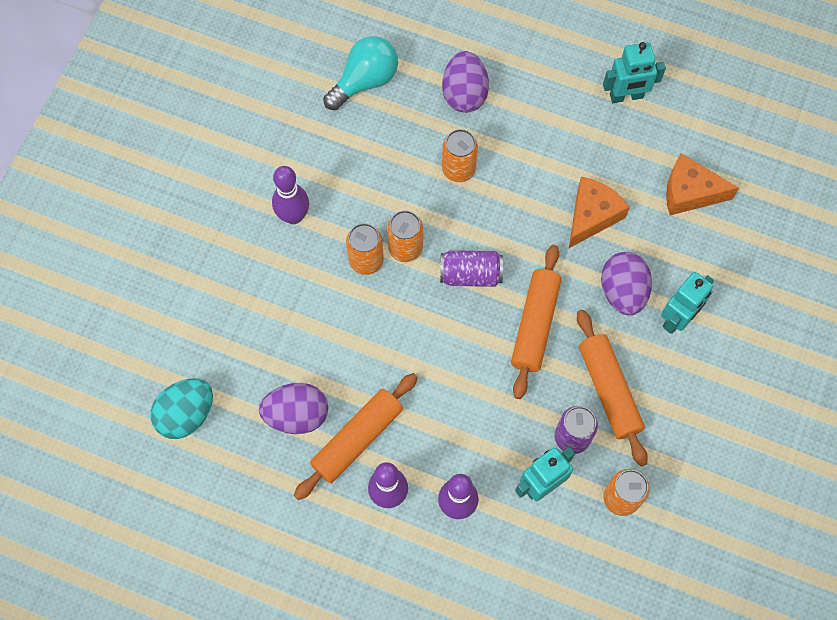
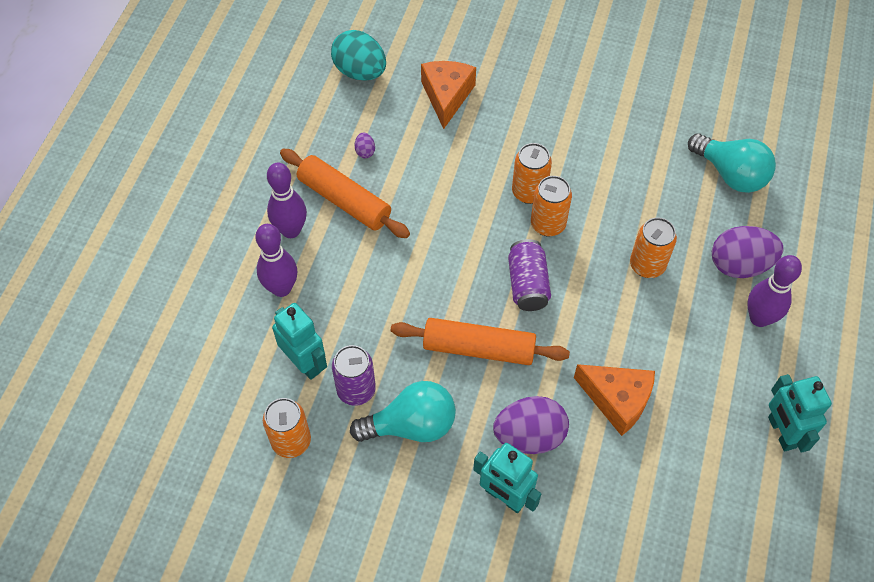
camera: 85 degrees right, 10 degrees down
(293, 216) = (566, 129): purple bowling pin -> purple bowling pin (759, 318)
(297, 415) = (365, 151): purple egg -> purple egg, size x0.43
(609, 390) = (411, 425): orange rolling pin -> turquoise light bulb
(689, 192) = (668, 508): orange cheese -> orange cheese (446, 96)

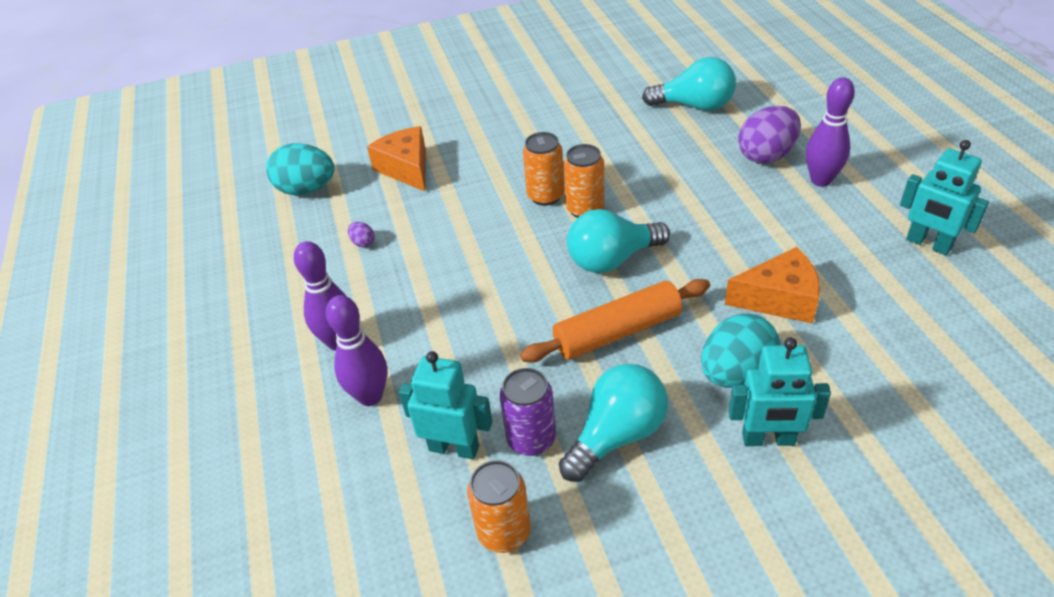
camera: 30 degrees left, 15 degrees down
(344, 201) = (375, 289): orange rolling pin -> none
(527, 284) = (612, 259): purple can -> turquoise light bulb
(529, 436) = (736, 373): purple egg -> turquoise egg
(647, 265) = (696, 193): orange can -> none

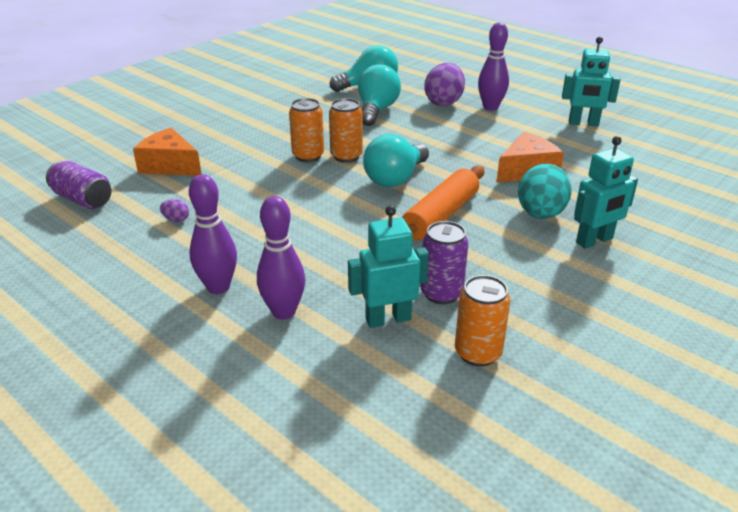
camera: 35 degrees left, 10 degrees down
(306, 189) = (83, 199): turquoise egg -> purple can
(617, 435) = (499, 270): turquoise light bulb -> turquoise light bulb (376, 110)

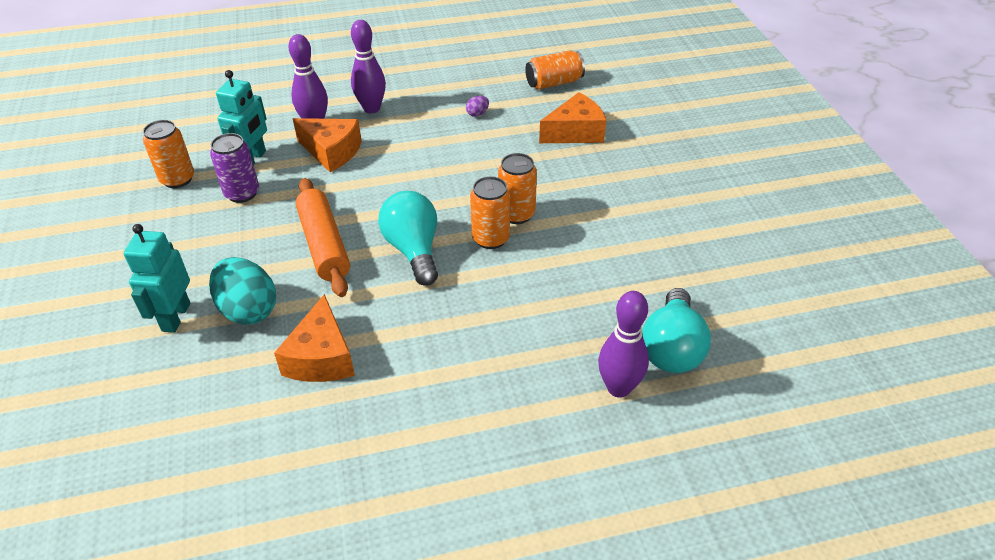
camera: 125 degrees right, 10 degrees up
(83, 199) = (554, 83): purple can -> orange can
(321, 274) = (331, 152): none -> orange cheese
(376, 110) = (585, 316): turquoise light bulb -> none
(444, 102) = (557, 398): purple egg -> none
(490, 107) = (498, 440): purple bowling pin -> purple bowling pin (618, 388)
(583, 123) = (356, 515): turquoise robot -> none

